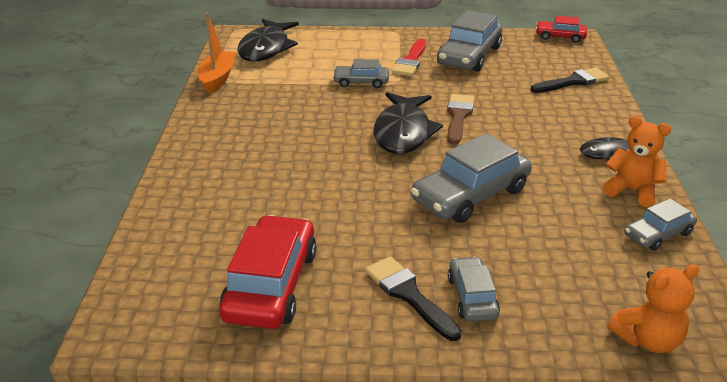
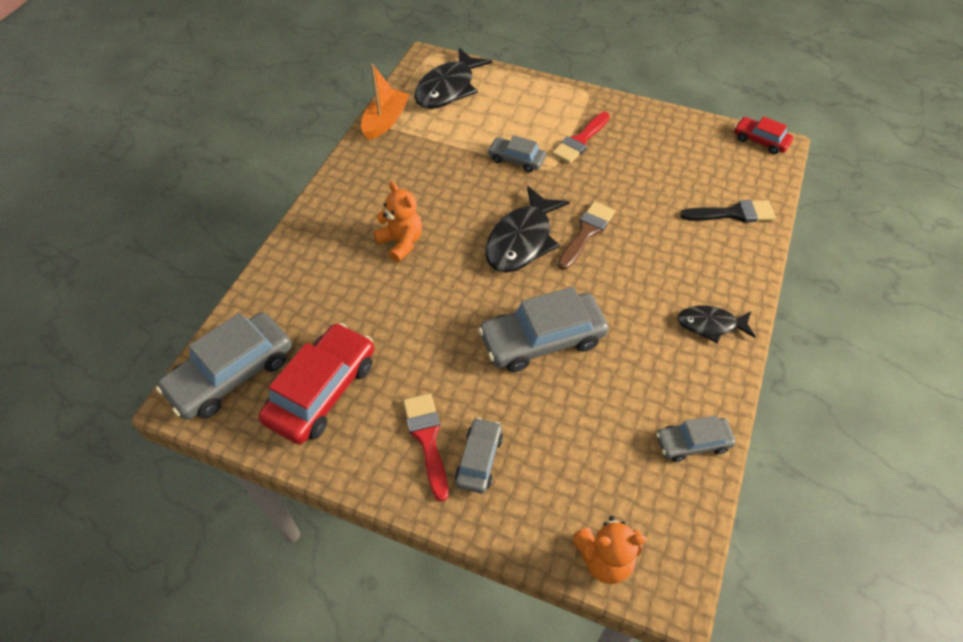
camera: 20 degrees right, 20 degrees up
(408, 295) = (427, 439): black brush -> red brush
(469, 56) = (644, 147): grey car -> grey car (231, 374)
(632, 191) = (701, 381): orange teddy bear -> orange teddy bear (401, 242)

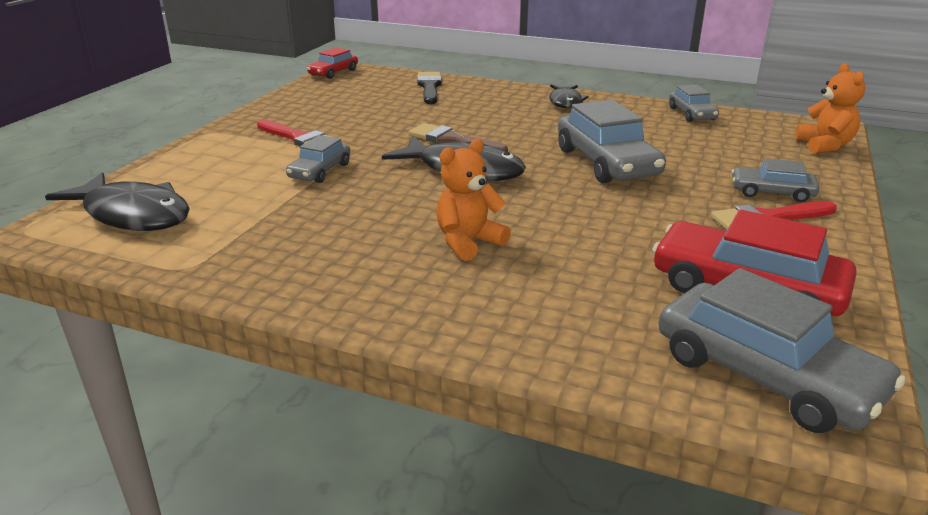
camera: 90 degrees left, 25 degrees down
(385, 121) = (182, 265): orange boat -> none

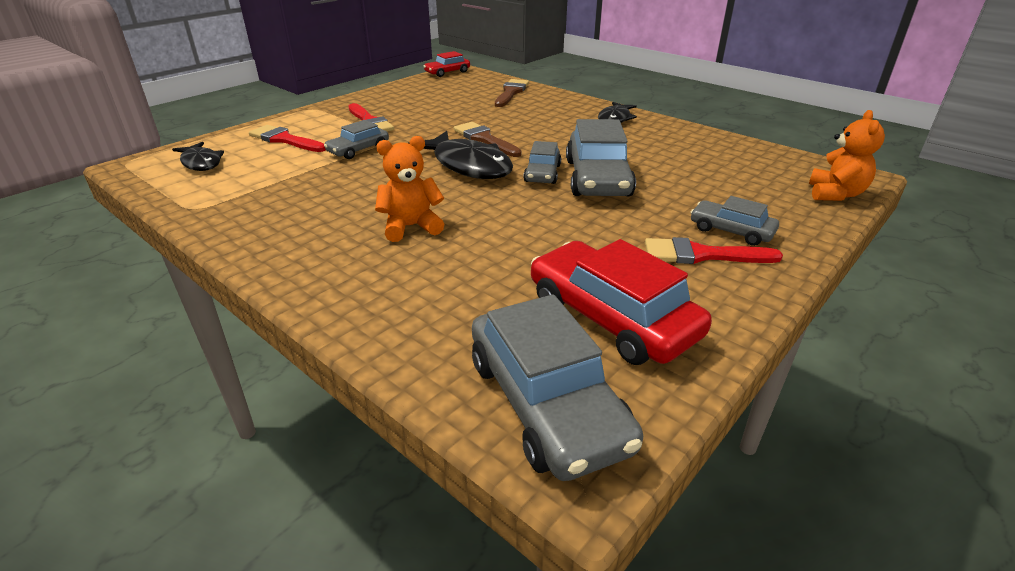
camera: 20 degrees right, 5 degrees up
(133, 215) = (201, 163): black fish -> black fish, size x0.59
(215, 172) = (285, 140): none -> red brush
(429, 87) = (511, 92): black brush -> brown brush
(691, 114) = (724, 145): grey car -> grey car (542, 173)

